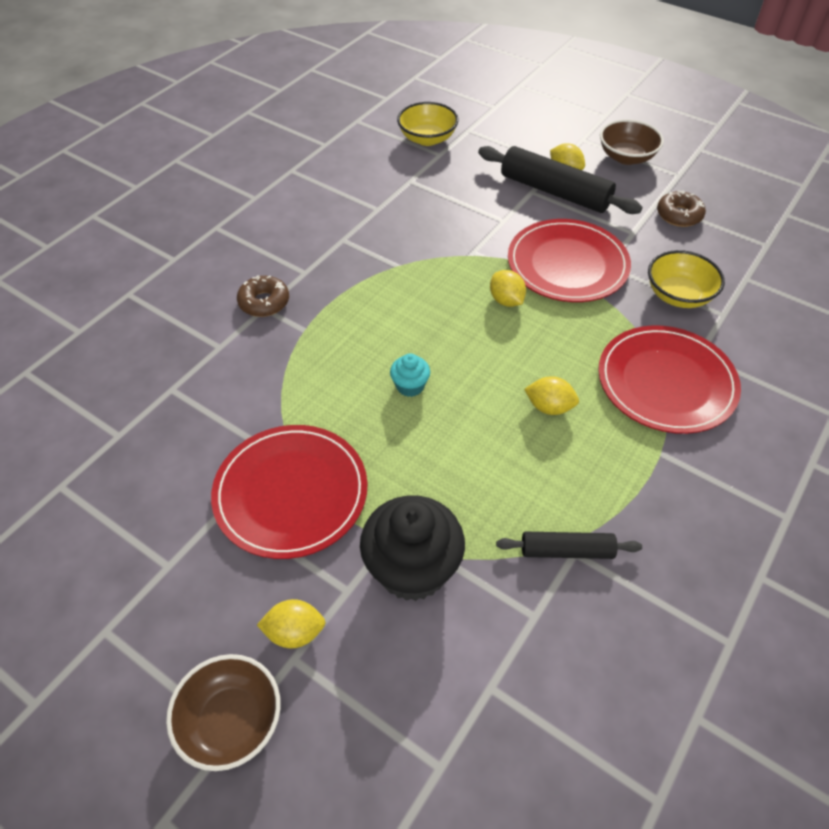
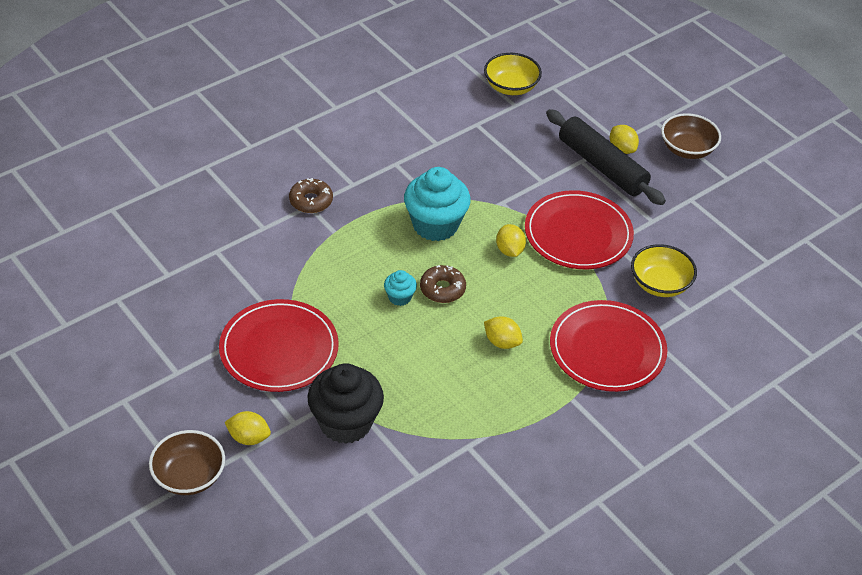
camera: 15 degrees right, 5 degrees down
(413, 293) = (435, 225): none -> turquoise cupcake
(566, 550) = (462, 443): black rolling pin -> none
(679, 215) = (703, 215): brown donut -> brown donut (442, 289)

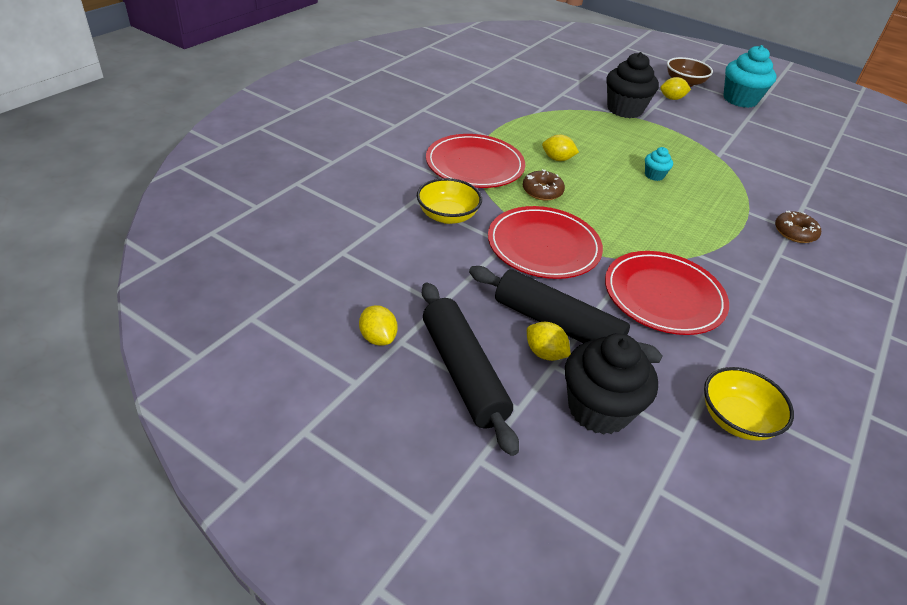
camera: 160 degrees right, 5 degrees down
(279, 349) = (702, 137): red plate -> red plate (663, 296)
(435, 225) = (675, 231): turquoise cupcake -> turquoise cupcake (740, 100)
(442, 289) = (627, 185): brown donut -> brown donut (542, 191)
(509, 250) = (596, 221): yellow lemon -> yellow lemon (378, 338)
(601, 111) = (598, 409): none -> black cupcake
(687, 149) = (462, 372): brown bowl -> black rolling pin

